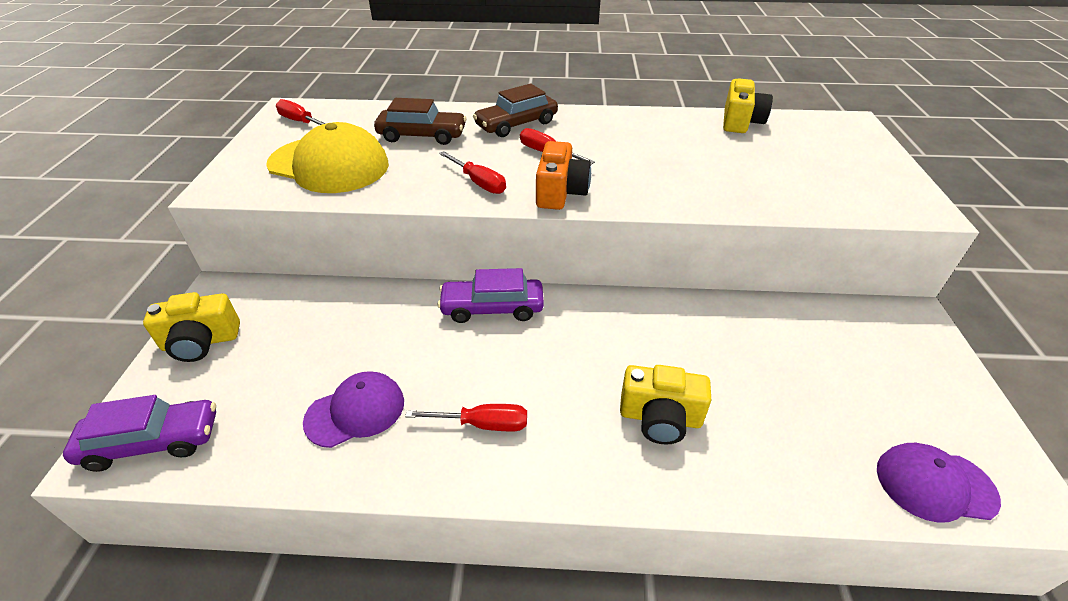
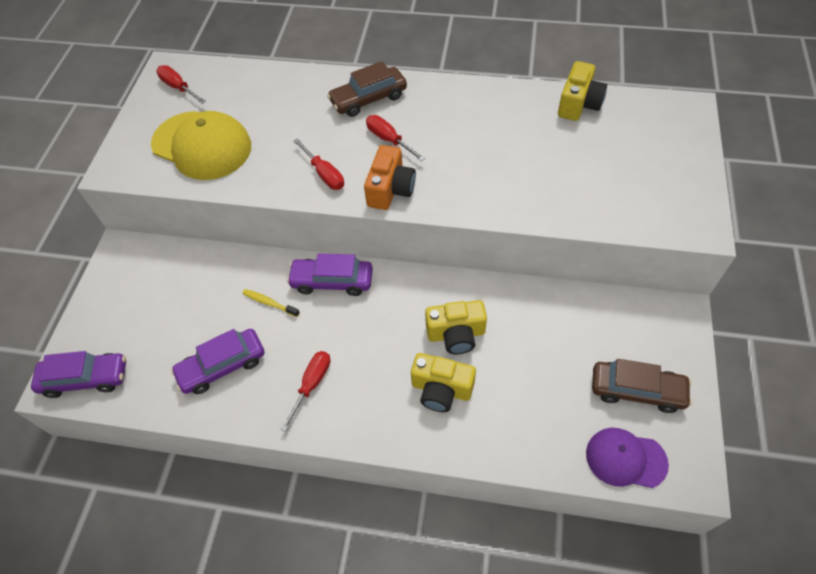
camera: 10 degrees right, 15 degrees up
(201, 342) = (111, 298): yellow camera -> yellow camera (456, 334)
(355, 411) = (222, 366): purple cap -> purple car
(415, 335) = (269, 303): none -> yellow toothbrush
(422, 136) = (282, 111): brown car -> brown car (637, 390)
(484, 424) = (312, 384): red screwdriver -> red screwdriver turned 75 degrees counterclockwise

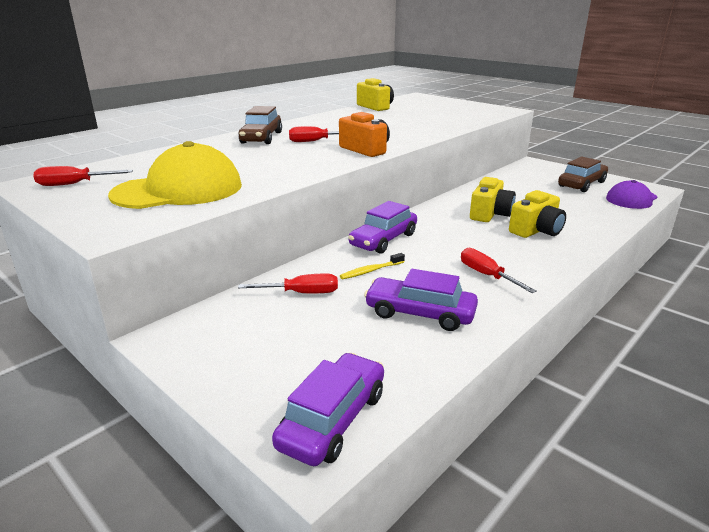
camera: 60 degrees left, 30 degrees down
(222, 366) = (420, 313): purple car -> purple car turned 105 degrees clockwise
(324, 174) = (312, 161): red screwdriver -> red screwdriver (302, 293)

